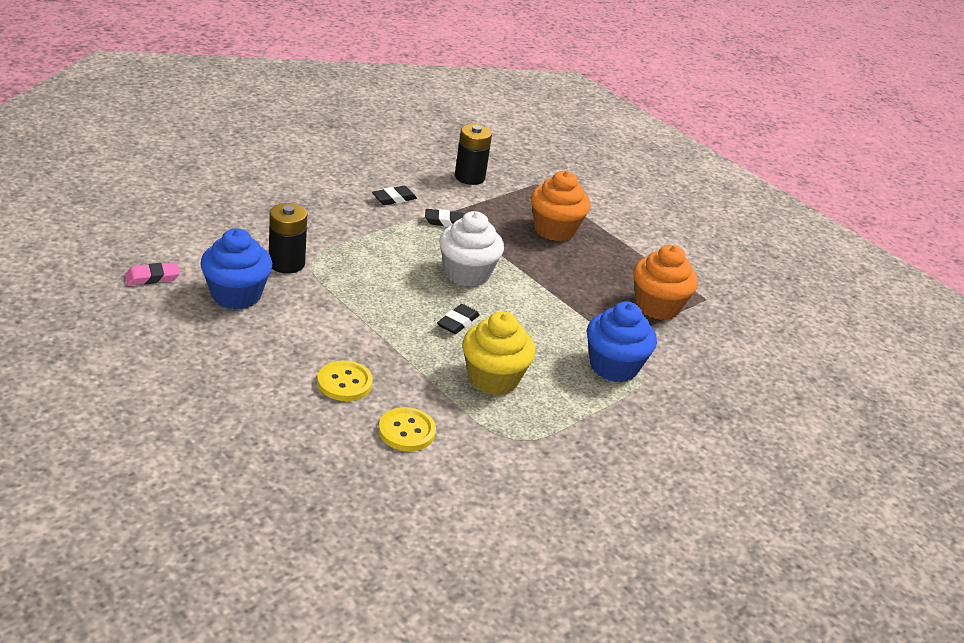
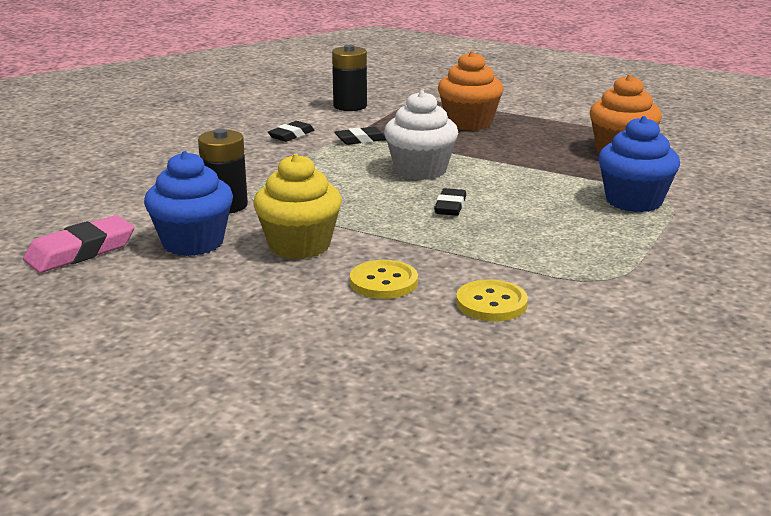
camera: 15 degrees left, 10 degrees down
(152, 277) = (81, 252): pink eraser -> pink eraser, size x1.61
(493, 379) = (532, 239): yellow cupcake -> yellow cupcake (299, 246)

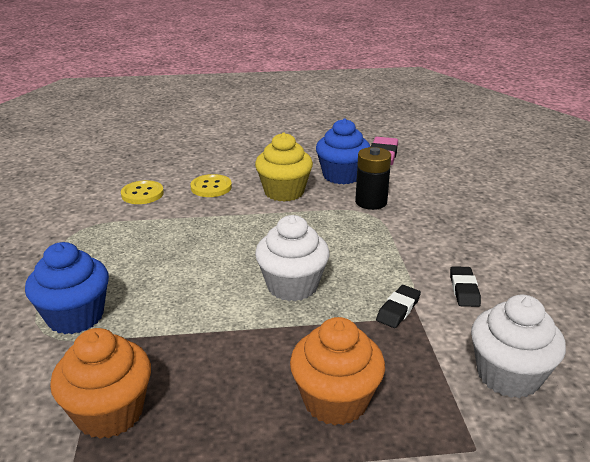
camera: 145 degrees right, 5 degrees up
(350, 106) = (508, 375): black battery -> white cupcake
(450, 206) = (227, 253): black eraser -> none

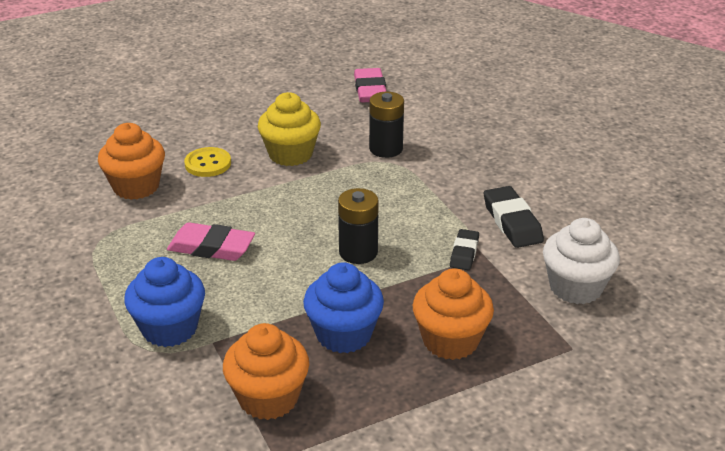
camera: 20 degrees left, 5 degrees up
(142, 194) = (136, 186): yellow button -> orange cupcake
(165, 253) = (211, 247): none -> pink eraser
(292, 286) = (358, 252): white cupcake -> black battery
(342, 176) = (340, 123): blue cupcake -> blue cupcake (344, 334)
(464, 290) = (512, 222): black eraser -> black eraser, size x1.61

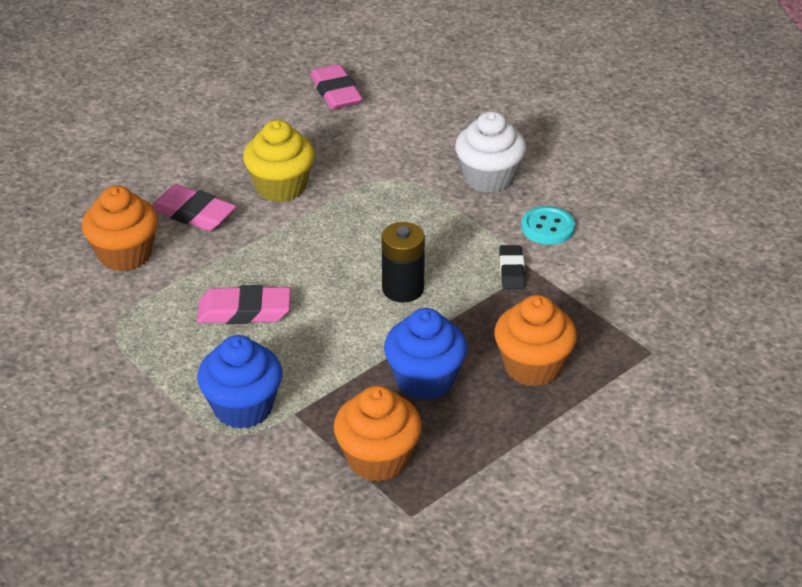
camera: 15 degrees left, 5 degrees up
(208, 164) = (193, 213): yellow button -> pink eraser
(386, 149) = (383, 163): black battery -> none
(512, 222) = (548, 227): black eraser -> turquoise button
(575, 287) = (634, 288): white cupcake -> white cupcake (489, 178)

